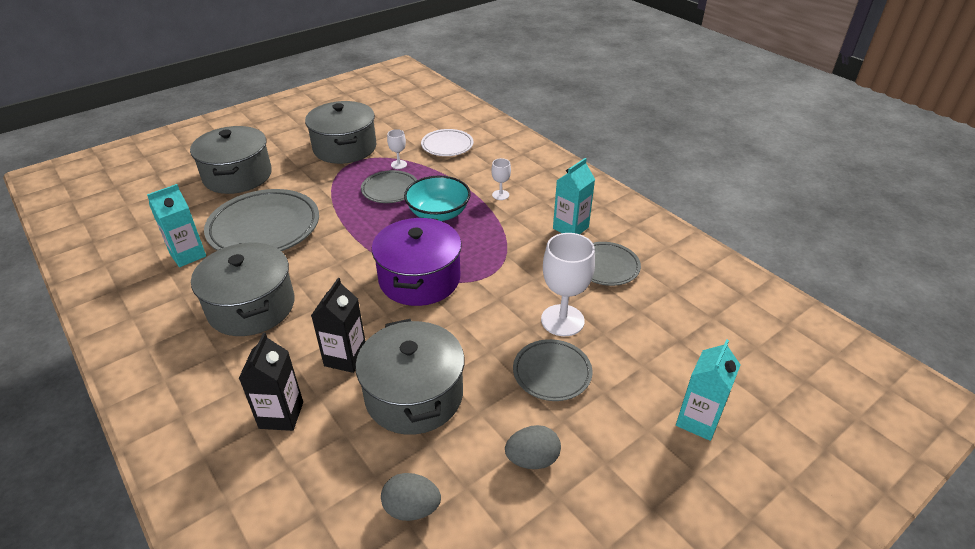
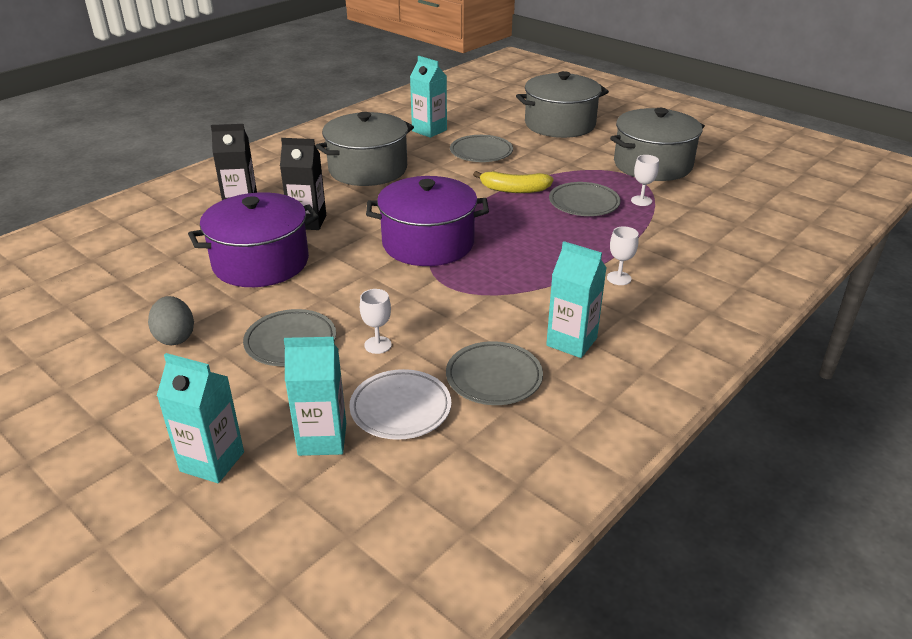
camera: 80 degrees right, 5 degrees down
(264, 228) = (481, 152): grey plate -> grey plate, size x0.56
(349, 220) = (514, 190): none -> yellow banana
(412, 508) = (136, 278): grey egg -> none
(414, 395) = (261, 262): grey pot -> purple pot
(438, 213) = (553, 239): turquoise bowl -> none
(447, 146) = (711, 226): white plate -> white plate (400, 409)
(562, 320) = (378, 345): white goblet -> white goblet, size x0.50
(670, 356) = (322, 439): none -> turquoise carton

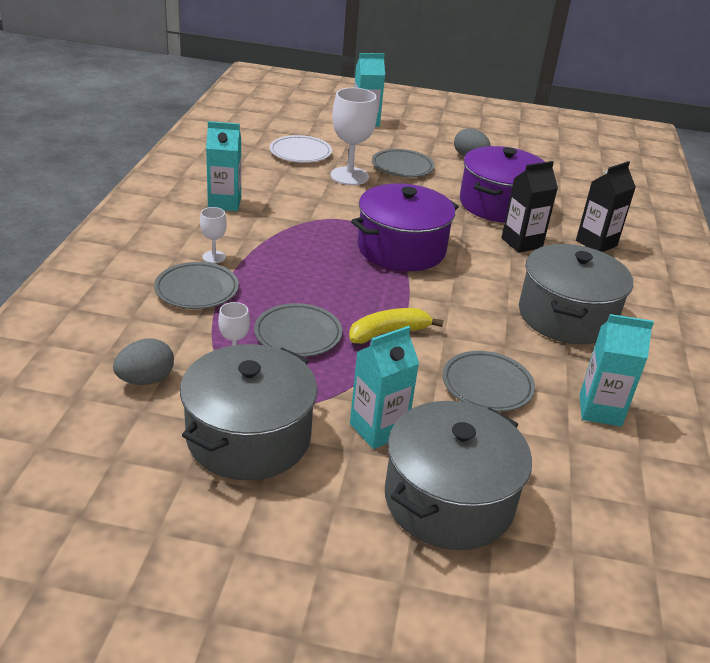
camera: 145 degrees right, 0 degrees up
(322, 439) = (326, 136): turquoise carton -> turquoise carton (378, 429)
(378, 345) = (349, 176): white goblet -> white goblet, size x2.01
(494, 378) = (261, 175): grey plate -> grey plate (197, 290)
(710, 203) = (146, 380): none -> grey egg

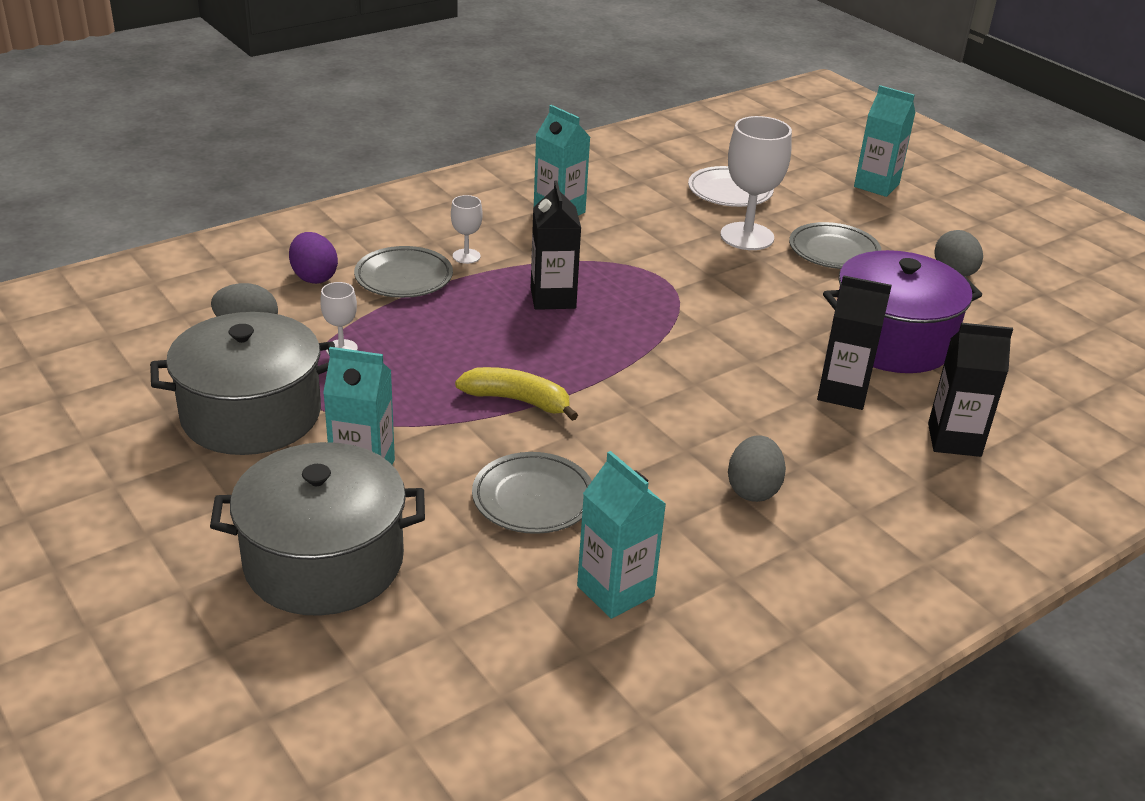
camera: 45 degrees right, 0 degrees up
(133, 319) = (314, 277): none -> purple egg
(298, 334) = (429, 358): grey plate -> none
(307, 260) = (553, 298): none -> black carton
(401, 249) = (675, 332): purple pot -> none
(566, 316) = (753, 489): grey pot -> grey egg

